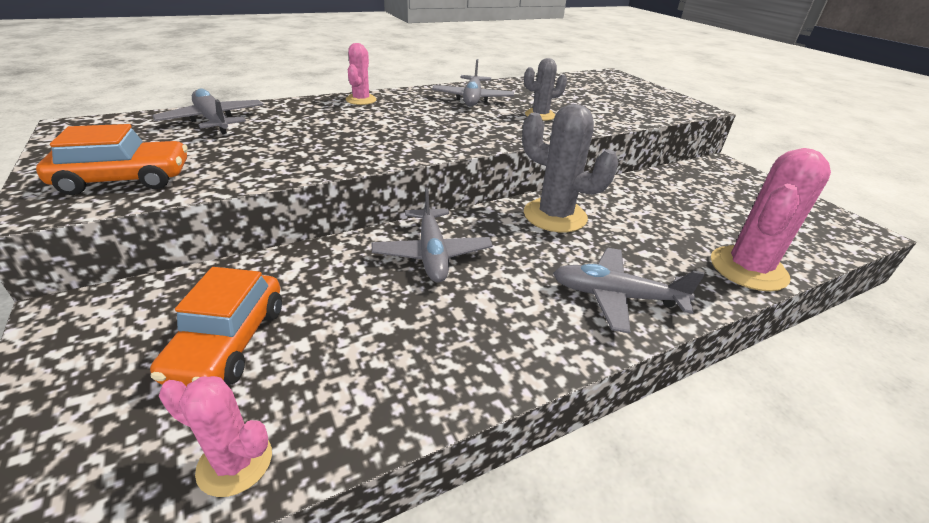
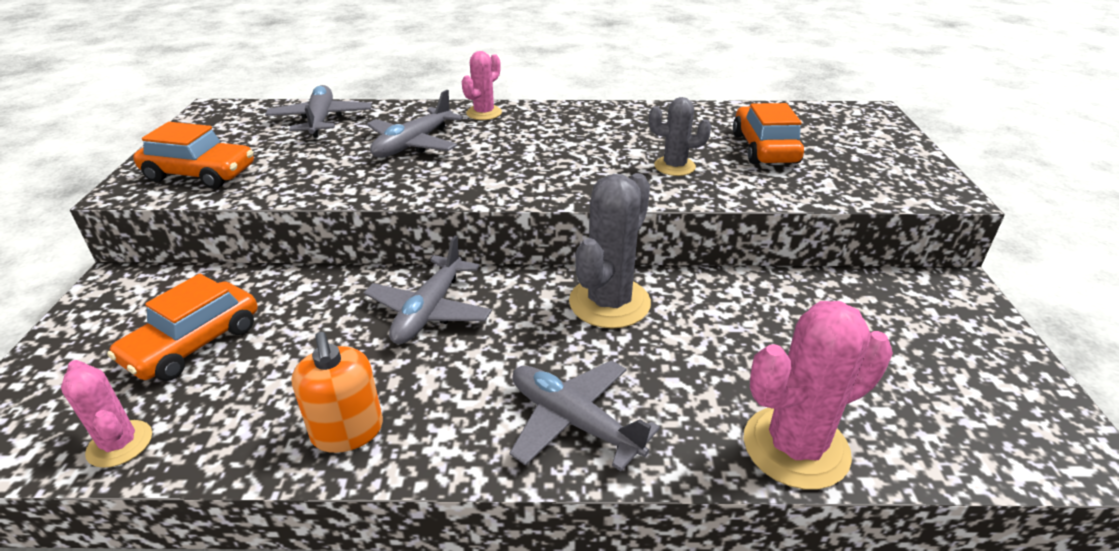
camera: 30 degrees right, 0 degrees up
(461, 362) = (347, 431): none -> orange soap dispenser
(472, 99) = (614, 129): grey plane -> grey plane (413, 144)
(555, 216) = (609, 303): grey cactus -> grey cactus turned 60 degrees clockwise
(579, 98) = (764, 148): none -> orange car

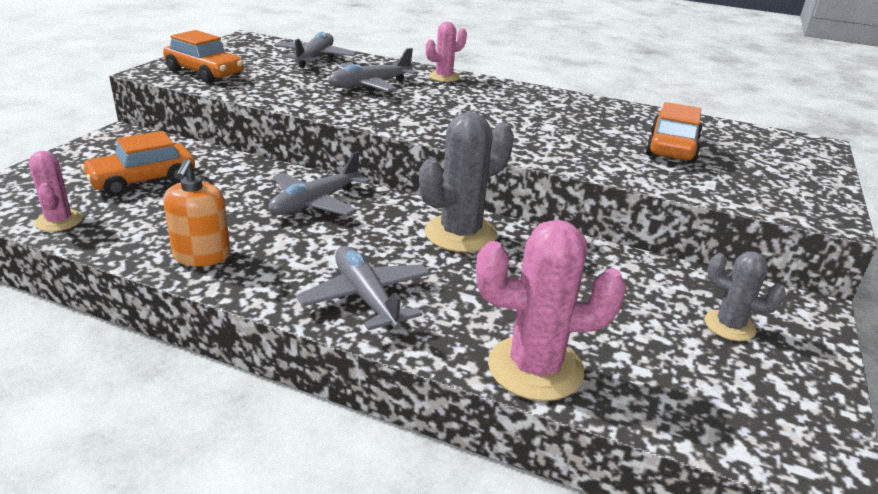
camera: 20 degrees right, 5 degrees down
(674, 166) = (573, 142): grey cactus -> grey cactus (729, 326)

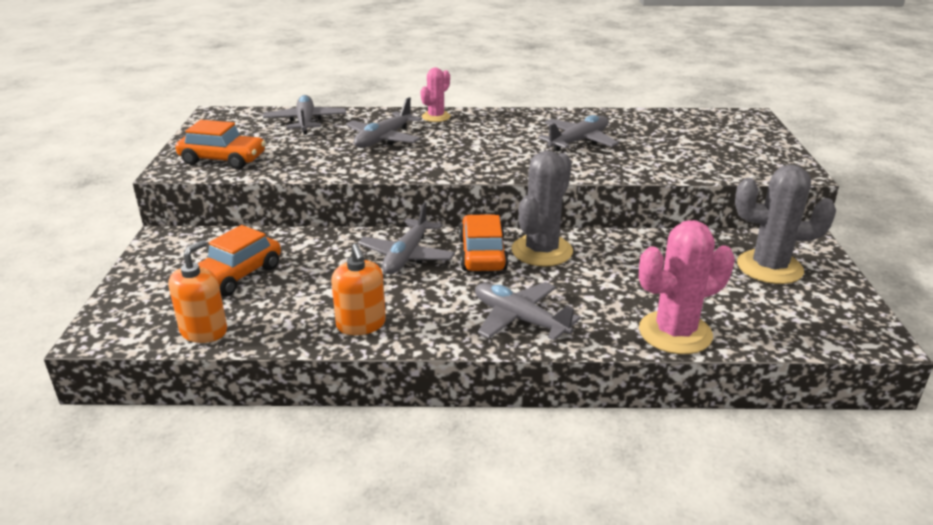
camera: 20 degrees left, 0 degrees up
(59, 221) = (204, 331): pink cactus -> orange soap dispenser
(573, 127) = (579, 141): none -> grey plane
(672, 147) = (661, 142): orange car -> orange car (482, 254)
(729, 326) = (769, 267): grey cactus -> grey cactus, size x1.74

